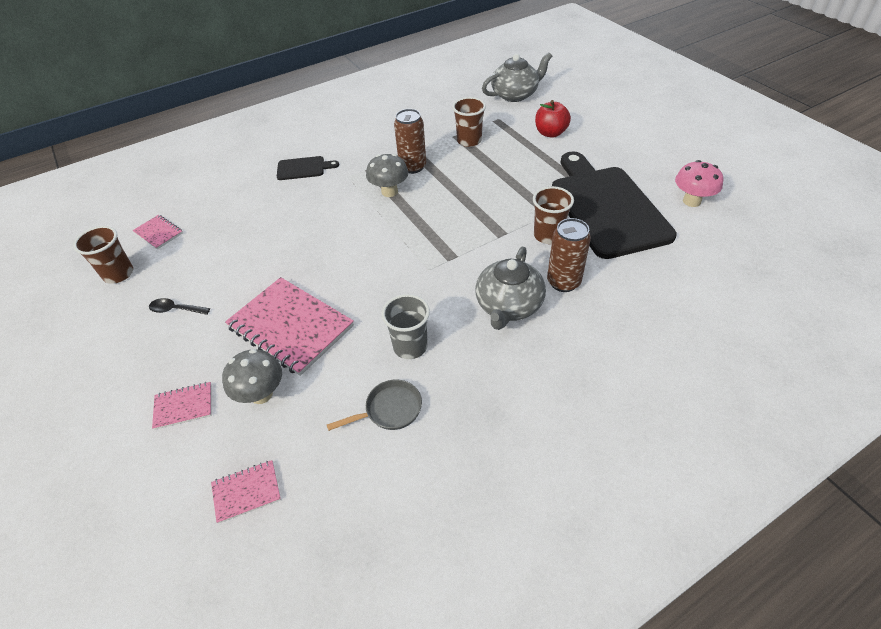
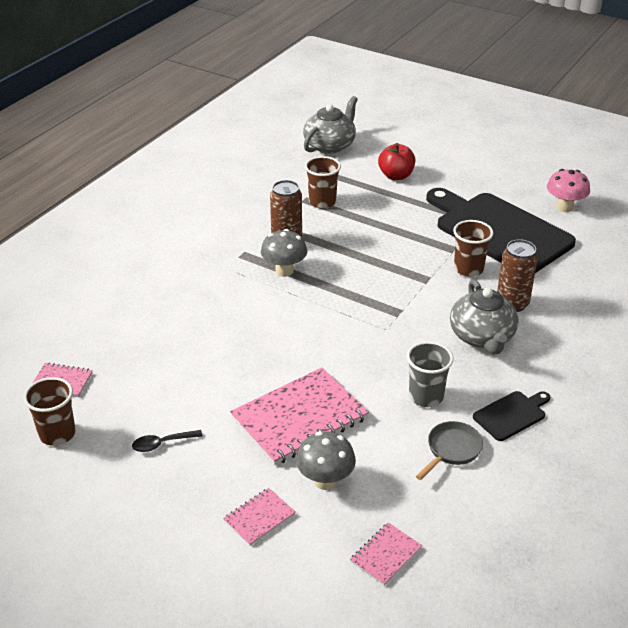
camera: 30 degrees left, 10 degrees down
(291, 327) = (299, 418): pink notebook -> pink notebook turned 45 degrees counterclockwise
(303, 168) = (168, 272): black cutting board -> black cutting board (511, 415)

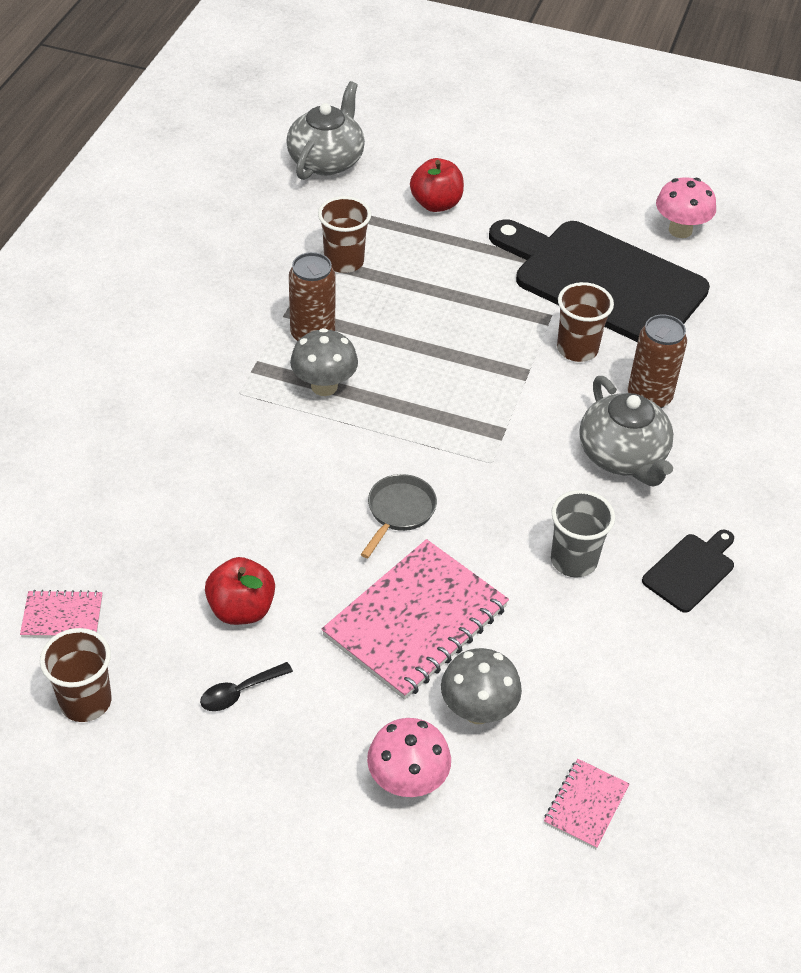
camera: 15 degrees left, 10 degrees up
(181, 394) = (241, 609): none -> red apple
(259, 518) = (407, 781): pink notebook -> pink mushroom
(452, 450) = (628, 636): grey pan -> grey pan (399, 511)

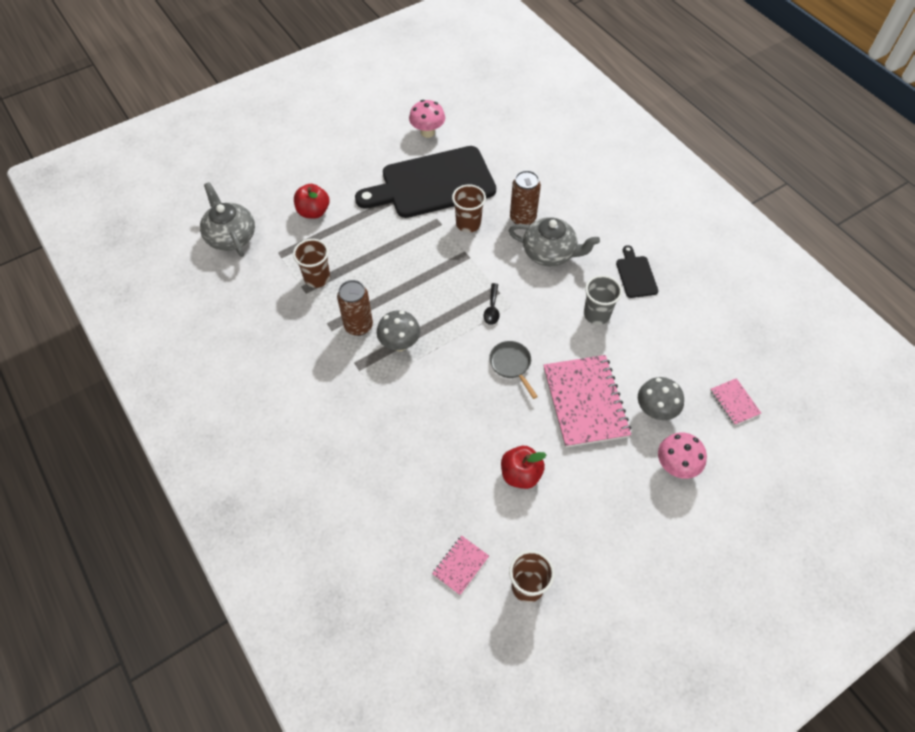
camera: 50 degrees left, 10 degrees up
(239, 692) = (573, 507): black spoon -> black spoon (492, 309)

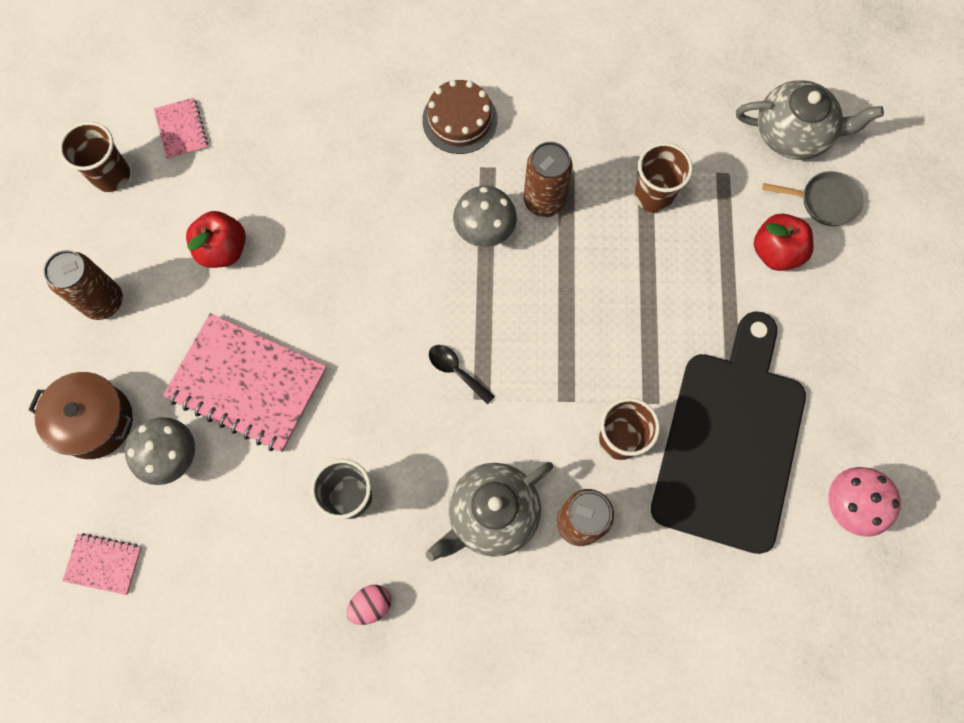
camera: 125 degrees right, 15 degrees up
(333, 400) = (459, 120): none -> brown cake
(511, 365) = (360, 336): grey pan -> grey pan (824, 201)
(609, 519) = (104, 301): none -> brown can
(635, 275) = (371, 605): black cutting board -> pink egg
(675, 466) = (95, 421): pink mushroom -> brown pot

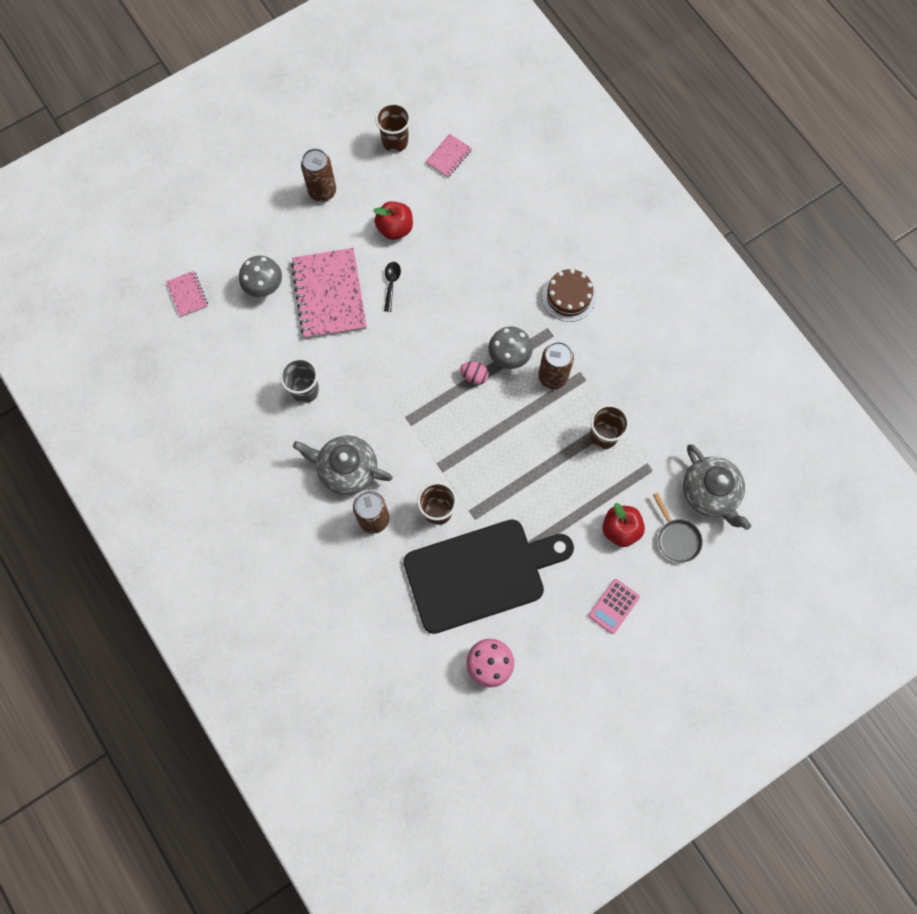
camera: 55 degrees right, 0 degrees up
(95, 421) = (256, 235): brown pot -> none
(371, 605) = (255, 440): pink egg -> pink egg (474, 376)
(456, 371) = (414, 397): black spoon -> black spoon (391, 284)
(862, 319) = (613, 606): none -> pink calculator

